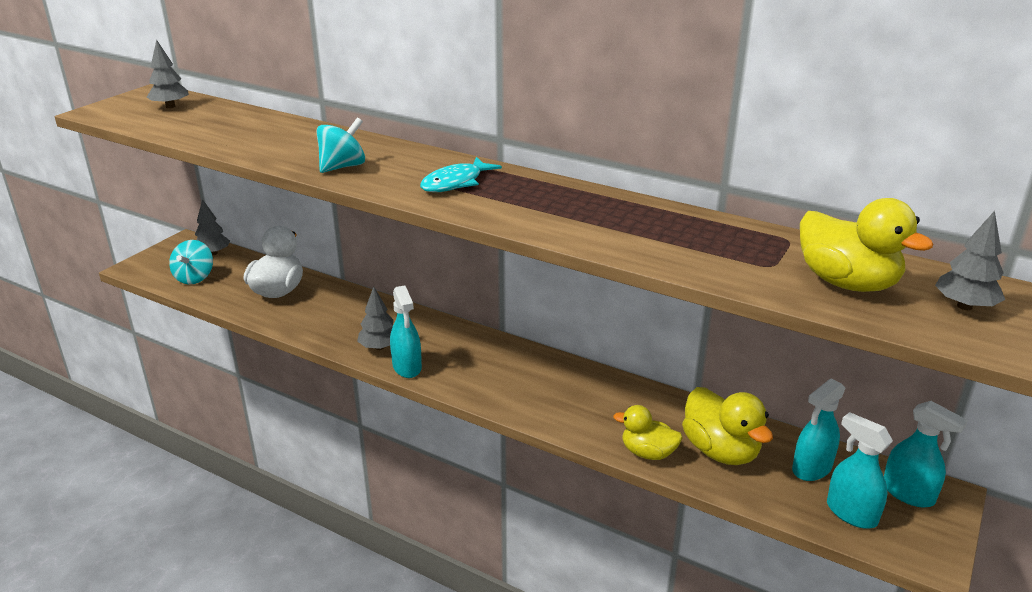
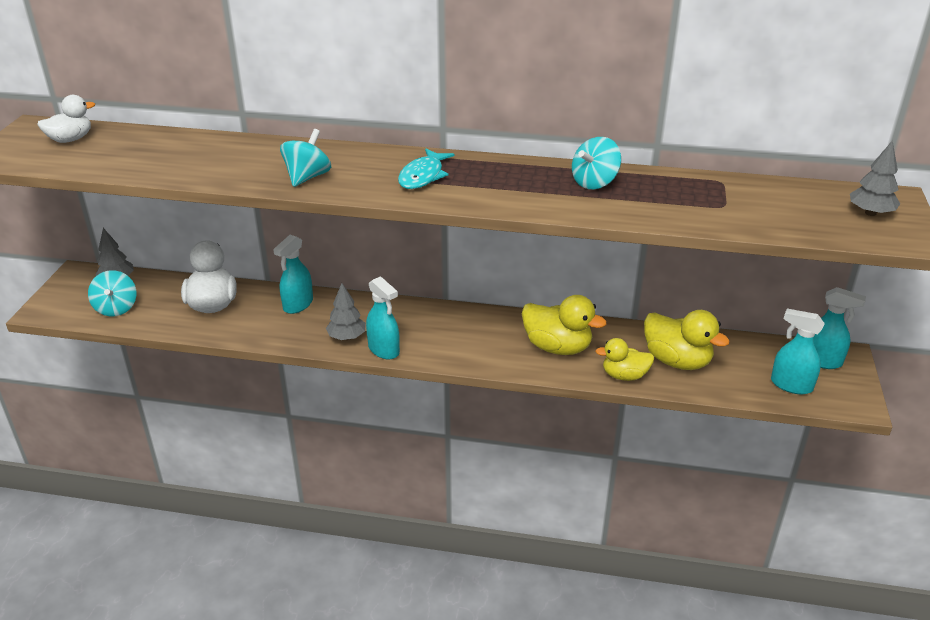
camera: 20 degrees left, 5 degrees up
(170, 106) = (70, 139): grey tree -> white duck
(634, 217) = (594, 182): none -> turquoise spinning top
(811, 468) = (748, 358): turquoise spray bottle -> turquoise spray bottle (298, 305)
(846, 283) = (784, 210): yellow duck -> yellow duck (557, 347)

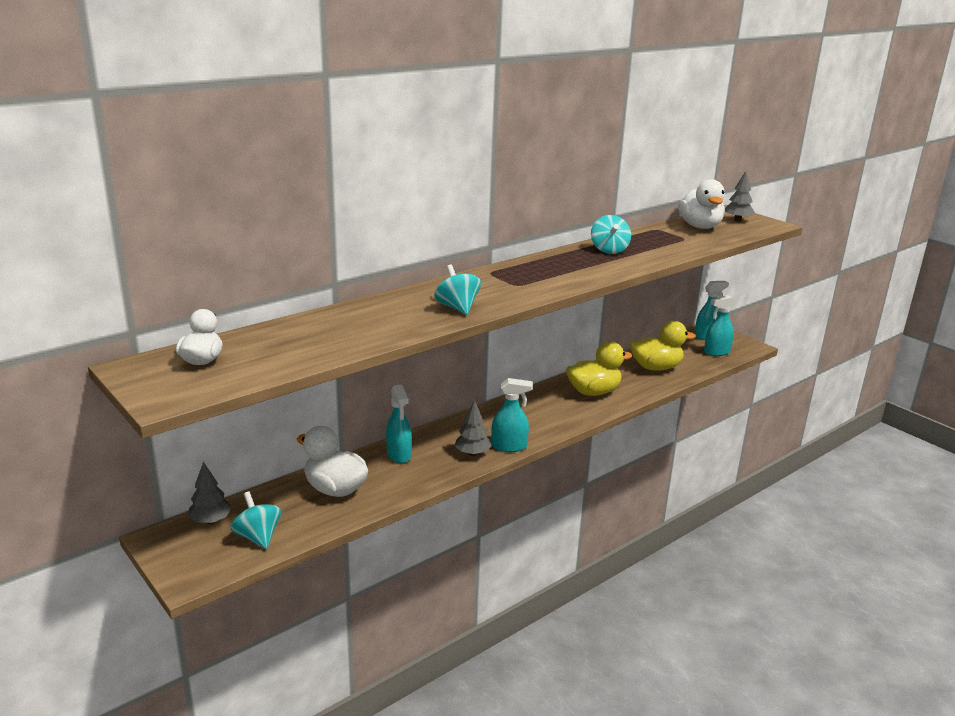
camera: 50 degrees left, 10 degrees down
(116, 308) = (258, 537): turquoise spinning top -> turquoise spinning top turned 150 degrees counterclockwise
(423, 176) = (520, 280): turquoise fish -> none
(624, 375) = (649, 387): yellow duck -> none
(788, 200) = (700, 227): none -> white duck

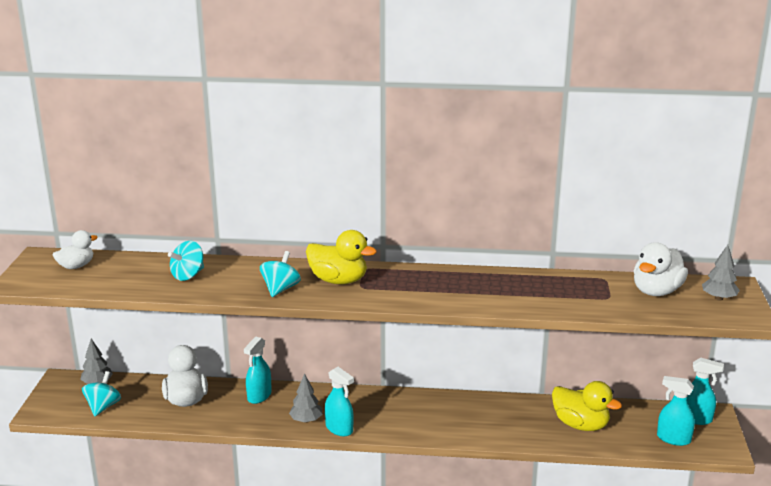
camera: 45 degrees right, 0 degrees up
(593, 392) = (482, 419): yellow duck -> yellow duck (338, 280)
(609, 250) = (507, 284): turquoise spinning top -> turquoise spinning top (188, 275)

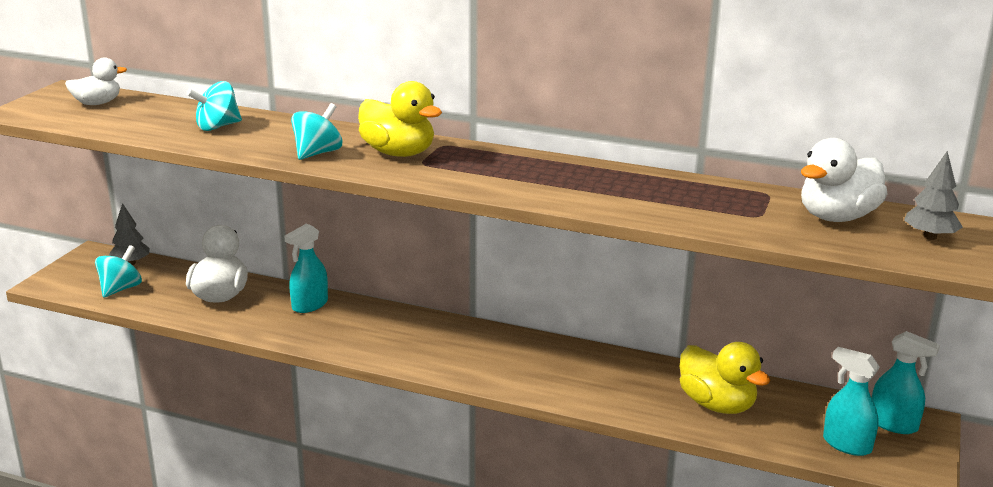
camera: 15 degrees right, 0 degrees up
(306, 420) = (351, 341): grey tree -> none
(339, 429) = (386, 357): turquoise spray bottle -> none

